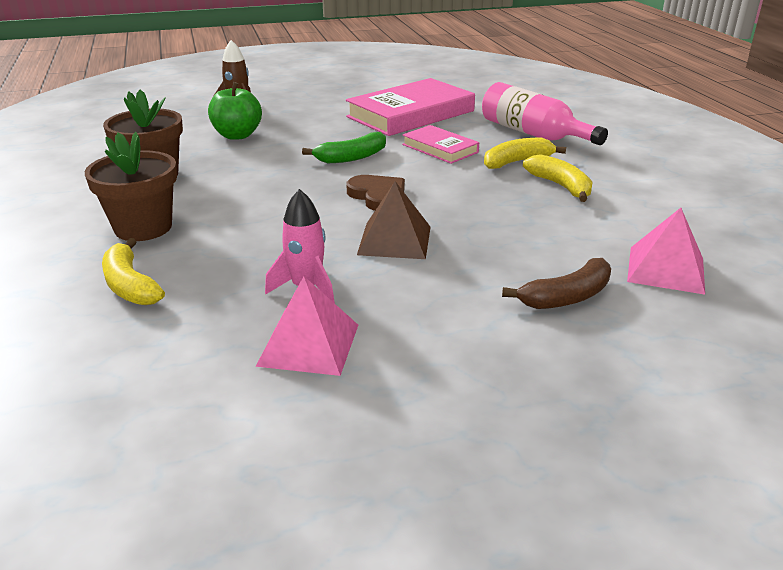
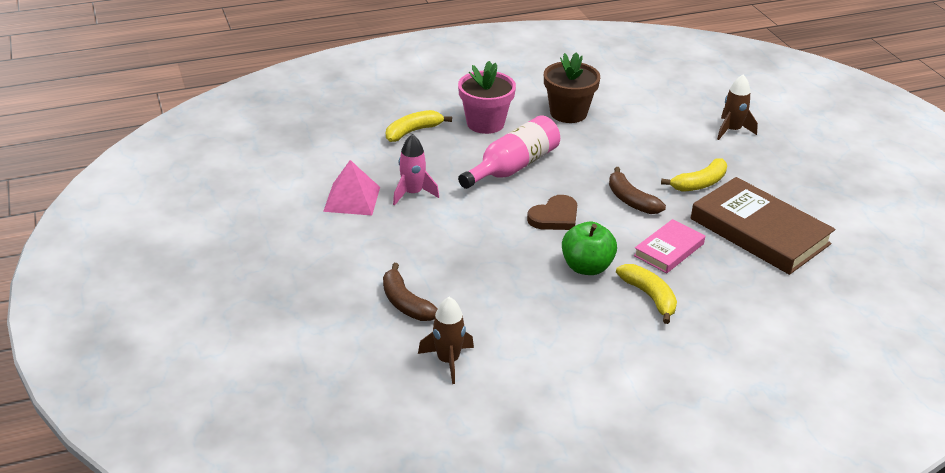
camera: 85 degrees right, 5 degrees up
(143, 227) = (485, 123): brown flower pot -> pink flower pot
(237, 135) = (662, 138): green apple -> green apple (586, 267)
(351, 157) = (631, 200): green banana -> brown banana
(395, 240) = (480, 227): brown pyramid -> none
(411, 114) = (759, 231): pink book -> brown book
(533, 134) = (732, 314): pink bottle -> pink bottle (513, 167)
(560, 186) = (598, 320): yellow banana -> yellow banana (699, 183)
(666, 269) = (448, 361): pink pyramid -> brown rocket

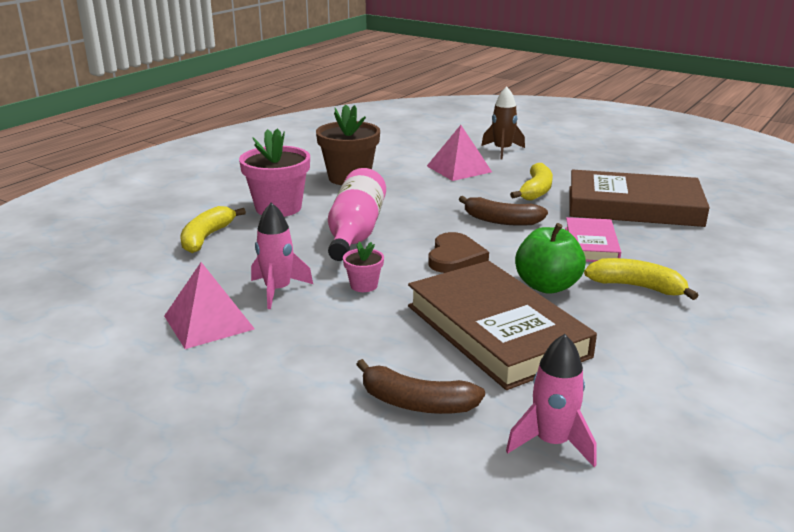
camera: 35 degrees left, 10 degrees down
(448, 361) = (552, 443): brown rocket -> pink rocket
(468, 213) = (364, 285): none -> pink flower pot
(508, 282) = (496, 330): none -> brown book
(666, 136) = (459, 169): none -> pink pyramid

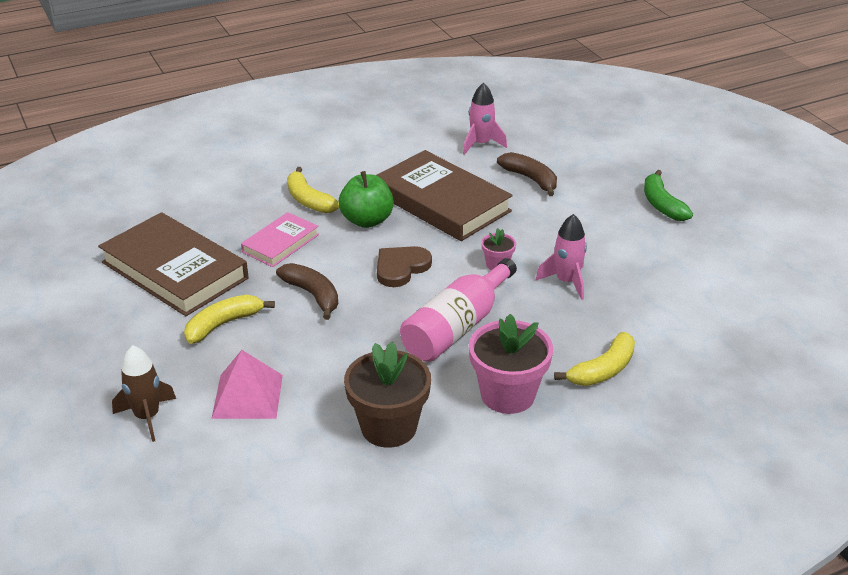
camera: 150 degrees left, 10 degrees up
(190, 426) = (662, 204): none -> green banana
(208, 322) = (631, 269): pink pyramid -> none
(496, 330) = (441, 202): brown book -> brown book turned 45 degrees counterclockwise

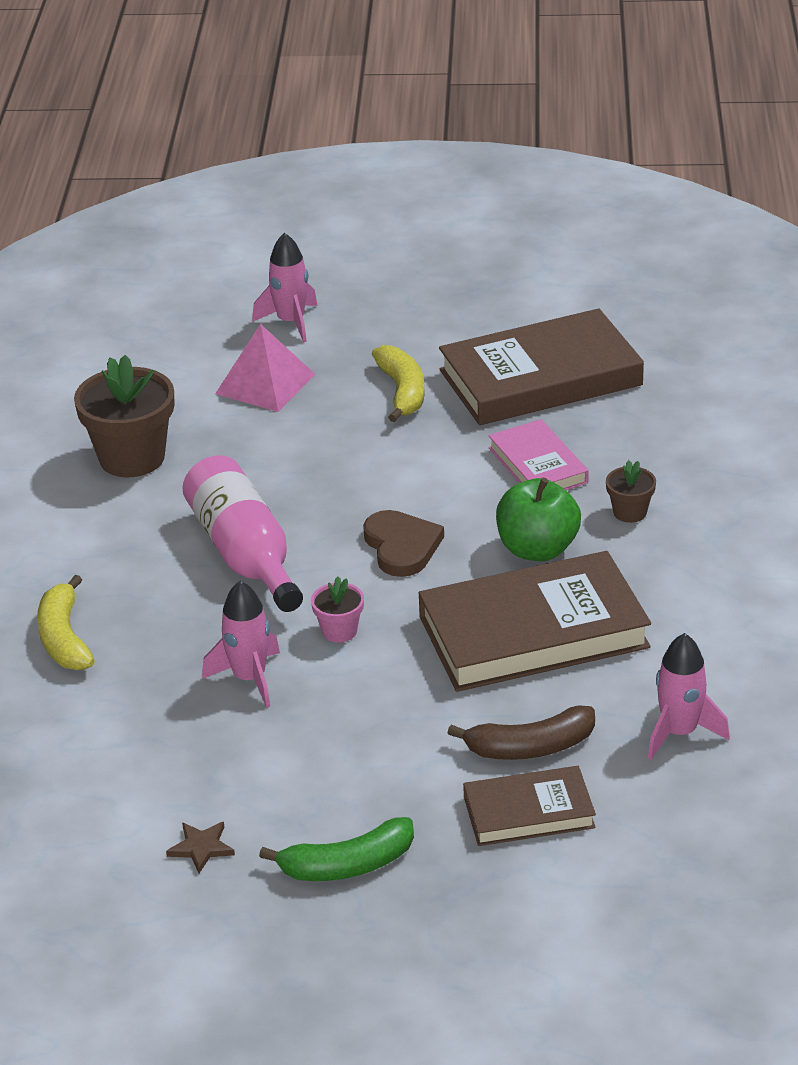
camera: 120 degrees right, 0 degrees up
(147, 417) = (291, 322): brown rocket -> pink rocket
(308, 200) = (630, 512): yellow banana -> brown flower pot
(313, 295) = (404, 464): brown banana -> none
(507, 395) = (98, 551): pink flower pot -> none
(574, 168) = (529, 812): none -> brown book
(662, 204) = (347, 865): green banana -> green banana turned 150 degrees clockwise
(701, 250) = (201, 848): none -> brown star

